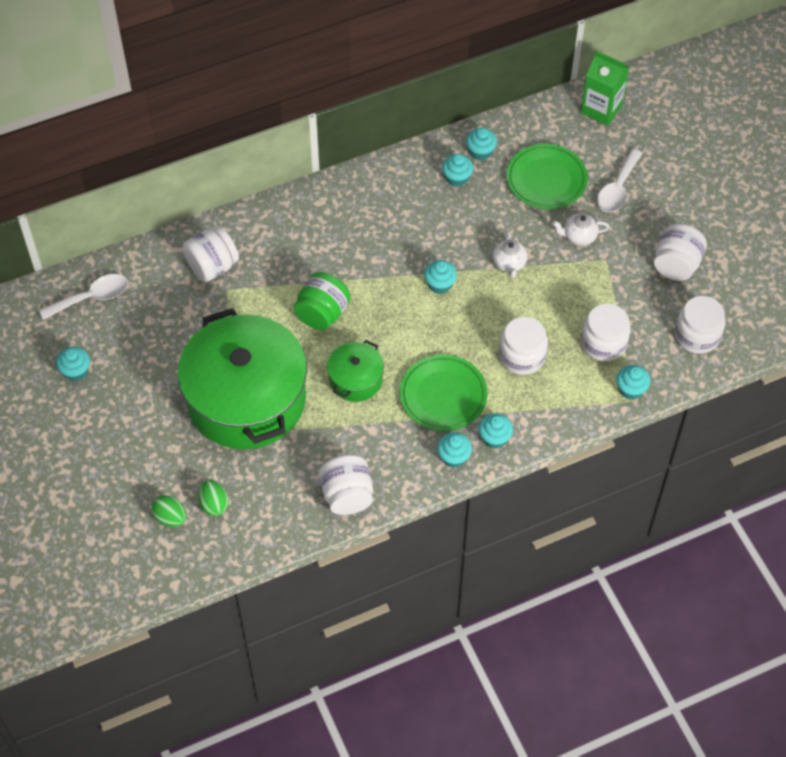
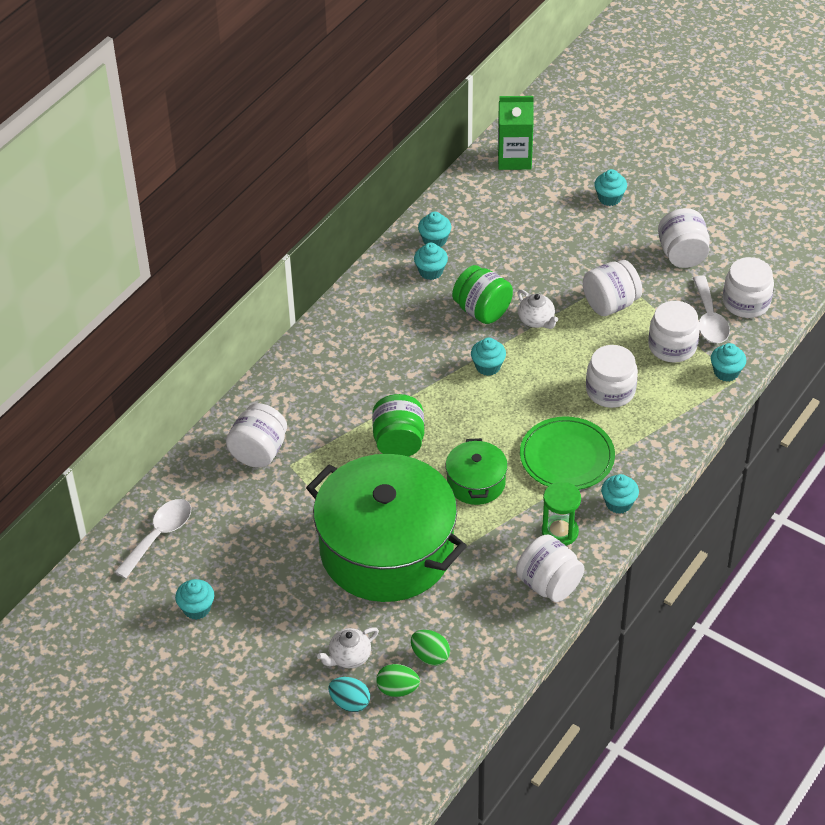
camera: 30 degrees left, 10 degrees down
(128, 508) = (350, 703): none -> turquoise egg
(389, 456) = (560, 532): none -> green hourglass
(472, 233) = (482, 311): none -> green jar
(494, 438) = (641, 470): turquoise cupcake -> turquoise cupcake (609, 198)
(546, 179) = (512, 237): green plate -> none
(579, 236) = (580, 270): white teapot -> white teapot (349, 657)
(581, 279) = (610, 304): none -> white jar
(617, 189) = (582, 216): white spoon -> white spoon (709, 319)

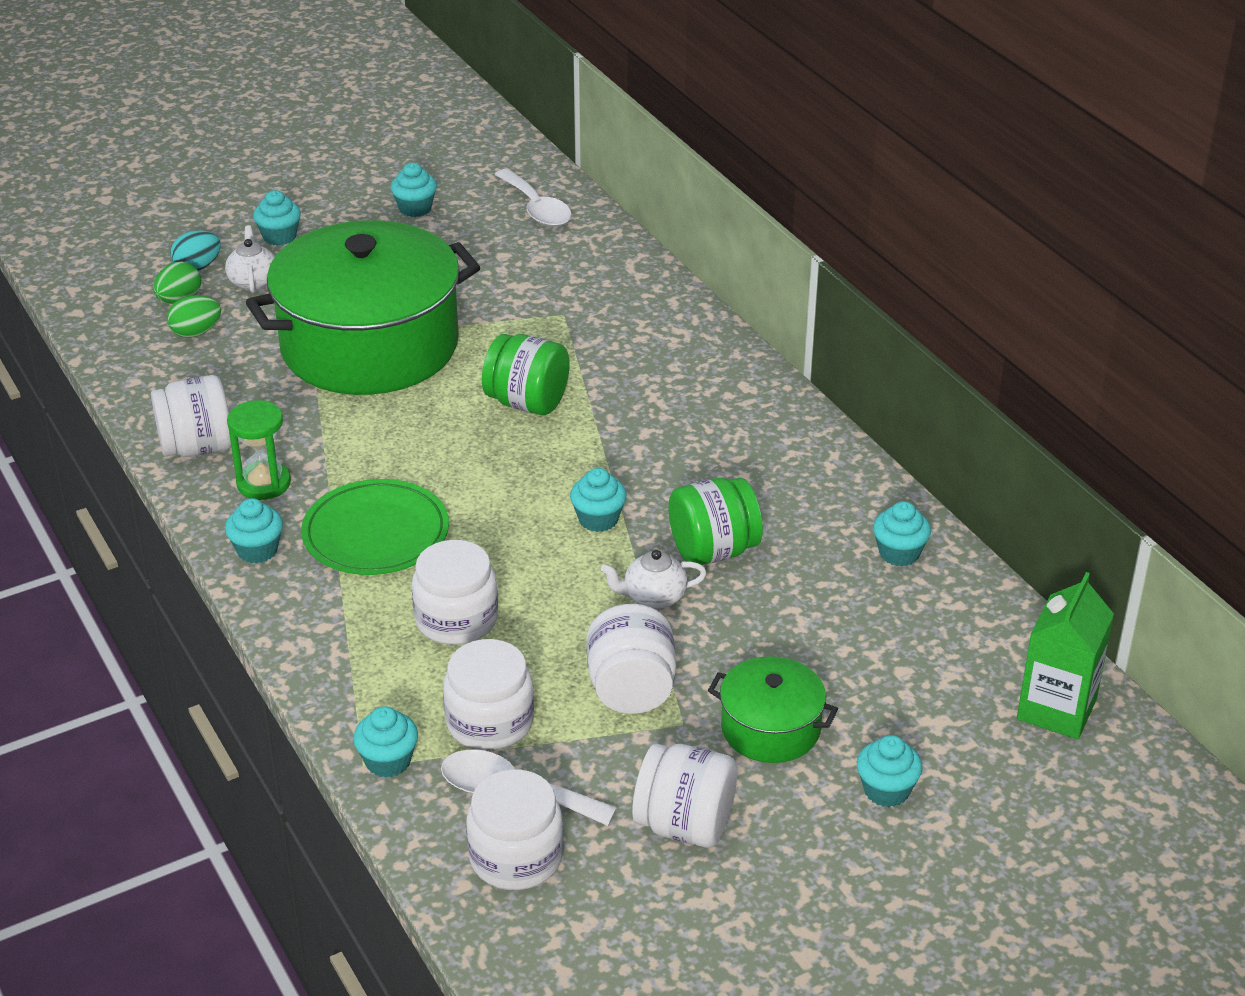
camera: 115 degrees right, 10 degrees down
(259, 452) = (603, 298): white jar -> none
(431, 271) = (831, 528): turquoise cupcake -> turquoise cupcake (279, 237)
(476, 483) = (405, 442): green pot -> green pot (770, 728)

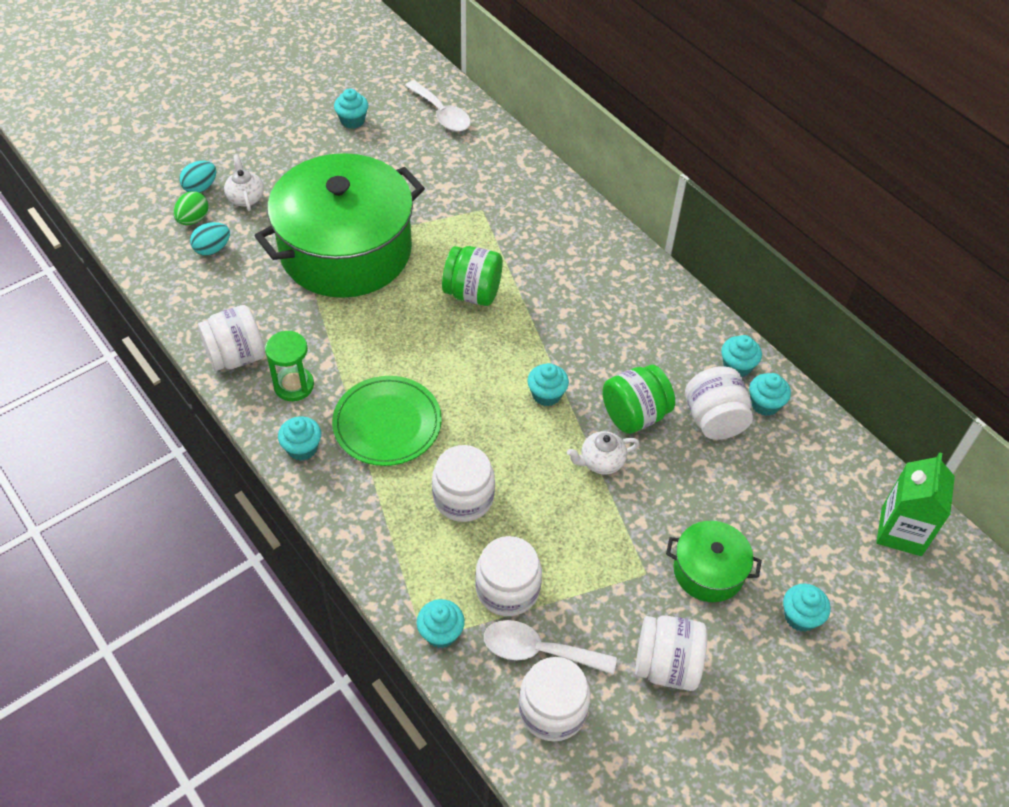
camera: 10 degrees left, 15 degrees up
(196, 332) = (212, 249): green egg -> turquoise egg
(279, 237) = (256, 154): turquoise cupcake -> turquoise cupcake (737, 366)
(631, 690) = (603, 547): white jar -> white jar (714, 420)

